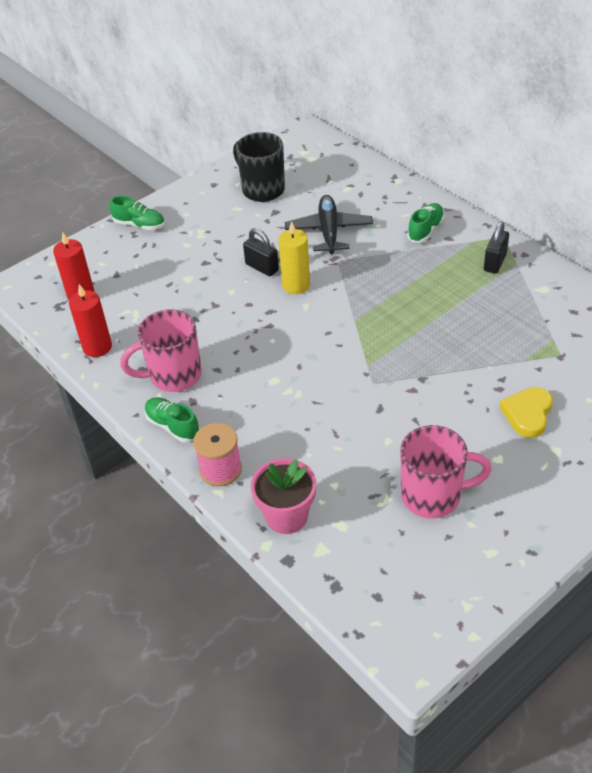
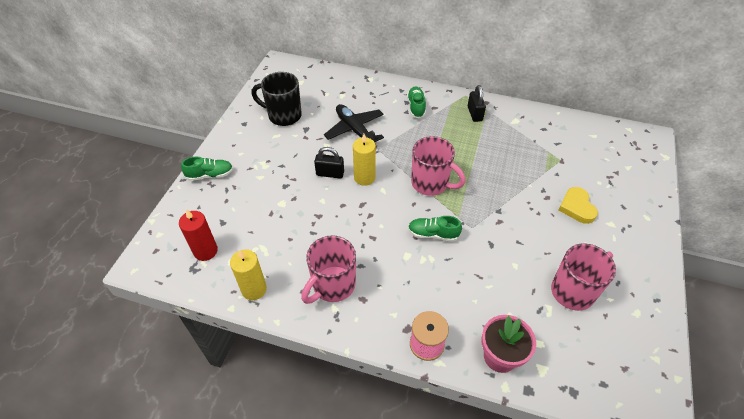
camera: 35 degrees left, 5 degrees up
(97, 347) = (254, 289): red candle -> yellow candle
(173, 426) = (364, 327): green shoe -> green shoe (433, 234)
(367, 319) = (431, 183): none -> pink mug

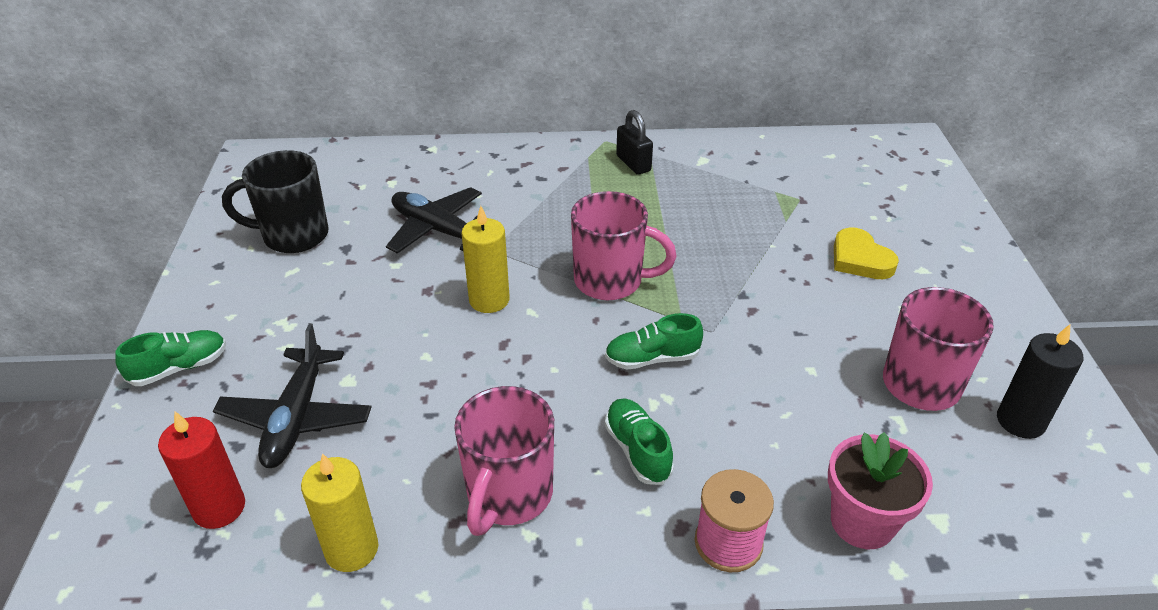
camera: 20 degrees left, 10 degrees down
(252, 216) = (296, 418): none -> black plane
(330, 173) = (422, 309): black padlock -> none
(416, 107) = (531, 173): green shoe -> green shoe (637, 450)
(618, 330) = (1020, 421): none -> black candle

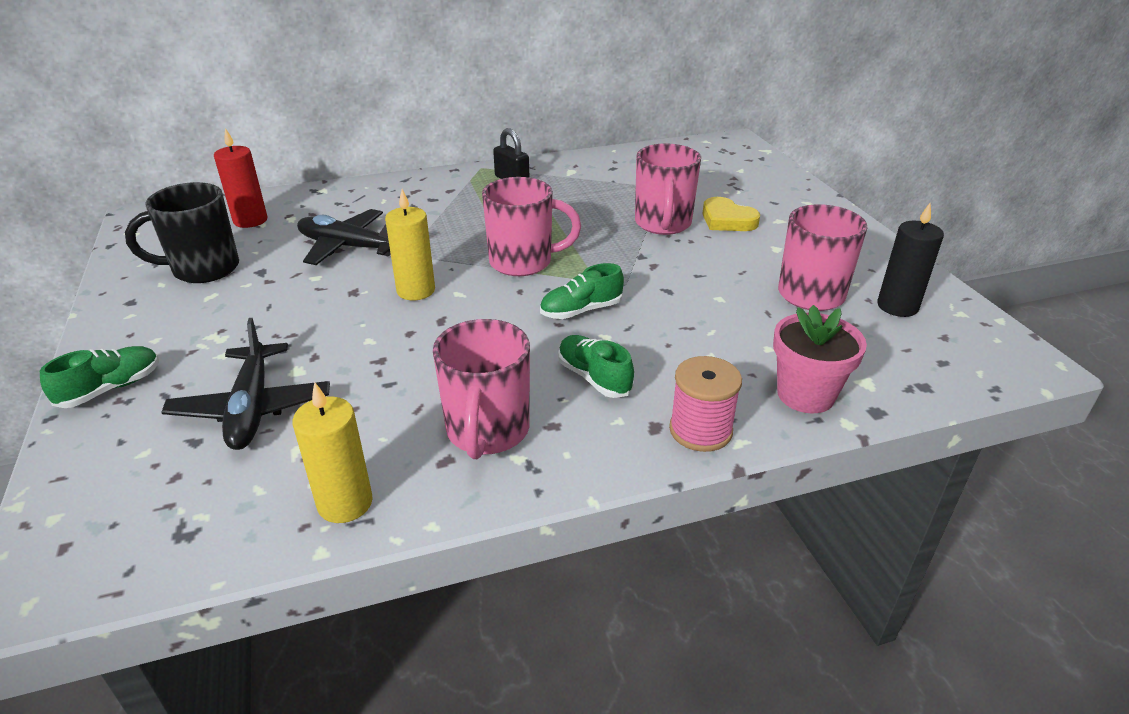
camera: 15 degrees left, 5 degrees down
(219, 508) = (190, 496): red candle -> red candle (250, 220)
(782, 253) = (663, 224): none -> pink mug

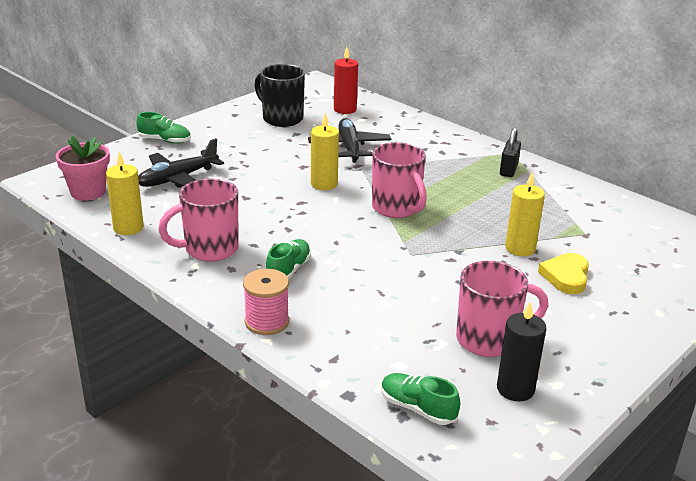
camera: 60 degrees right, 5 degrees down
(581, 311) = (359, 246): green shoe -> green shoe (417, 408)
(663, 224) = (520, 248): pink mug -> yellow candle
(805, 395) = (341, 358): pink flower pot -> pink flower pot (88, 192)

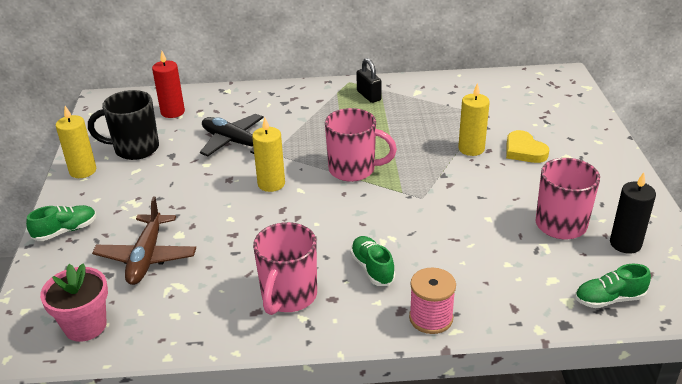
camera: 45 degrees left, 5 degrees up
(128, 228) = (188, 329): yellow candle -> yellow candle (83, 171)
(177, 179) = (146, 257): black plane -> brown plane

